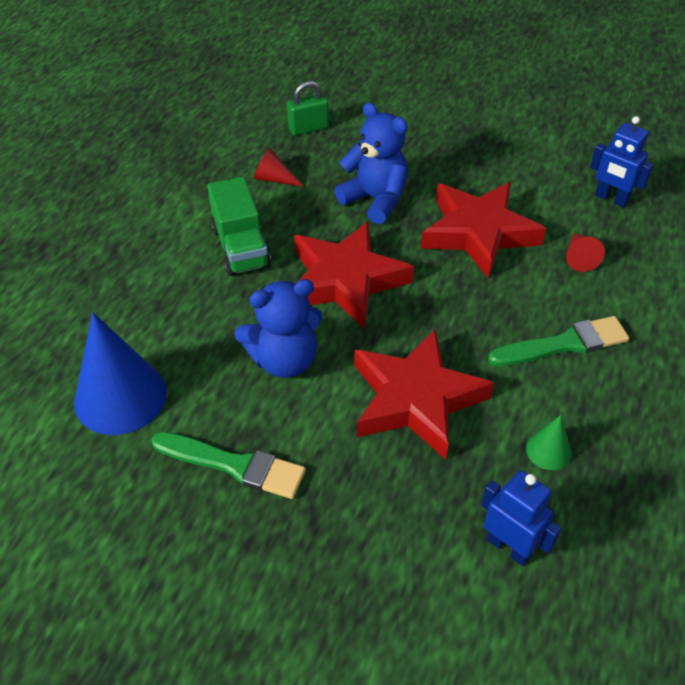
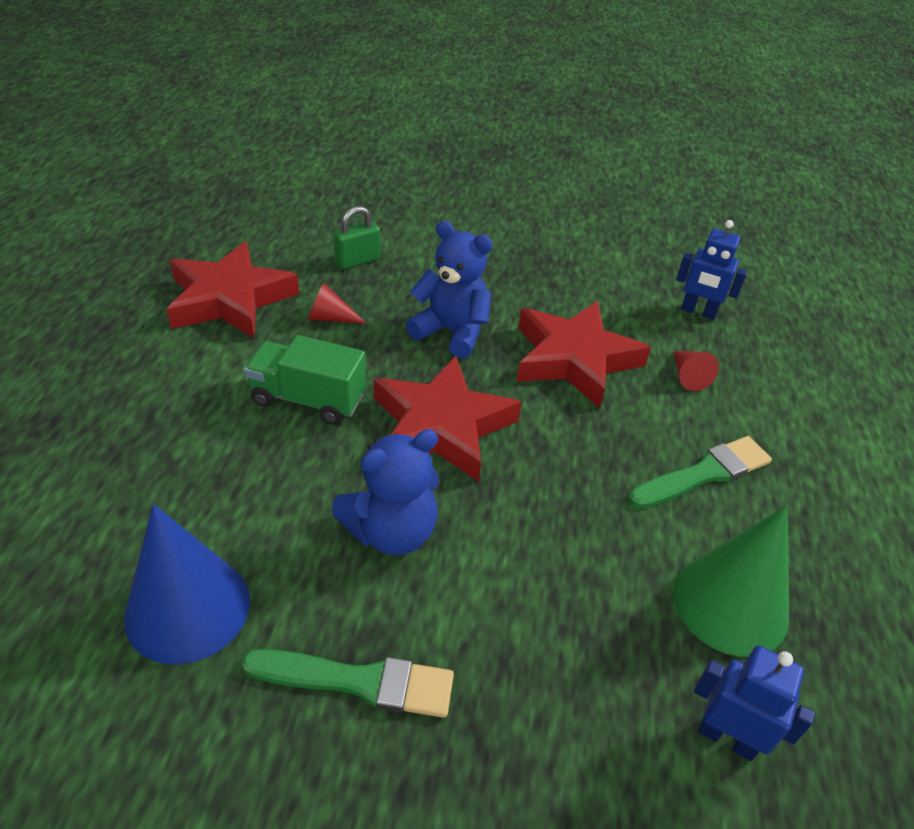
camera: 15 degrees left, 5 degrees down
(241, 247) = (308, 399): green truck -> green truck turned 135 degrees clockwise
(416, 399) = (561, 561): red star -> red star (230, 299)
(548, 450) = (730, 604): green cone -> green cone, size x2.13

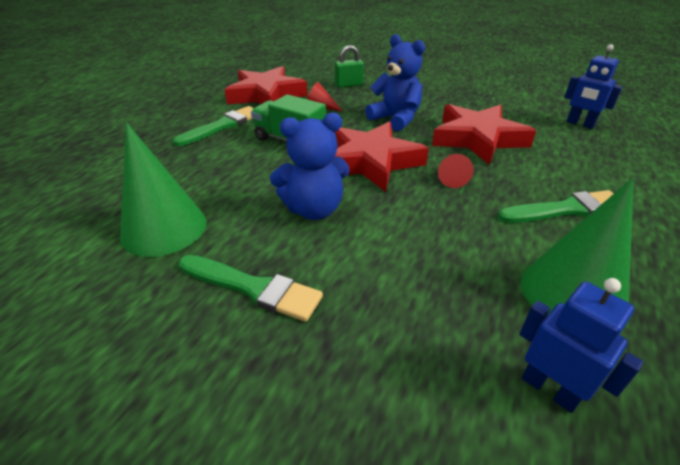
camera: 20 degrees right, 5 degrees down
(186, 381) = (223, 126): none -> green brush
(188, 608) = (164, 228): blue cone -> green cone
(687, 376) = (564, 155): red cone -> red cone (451, 178)

